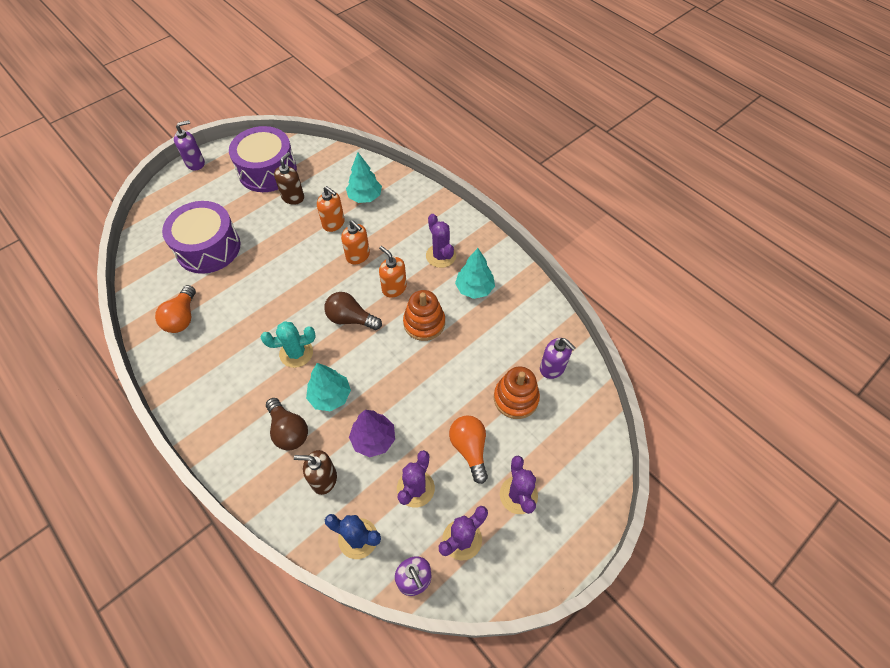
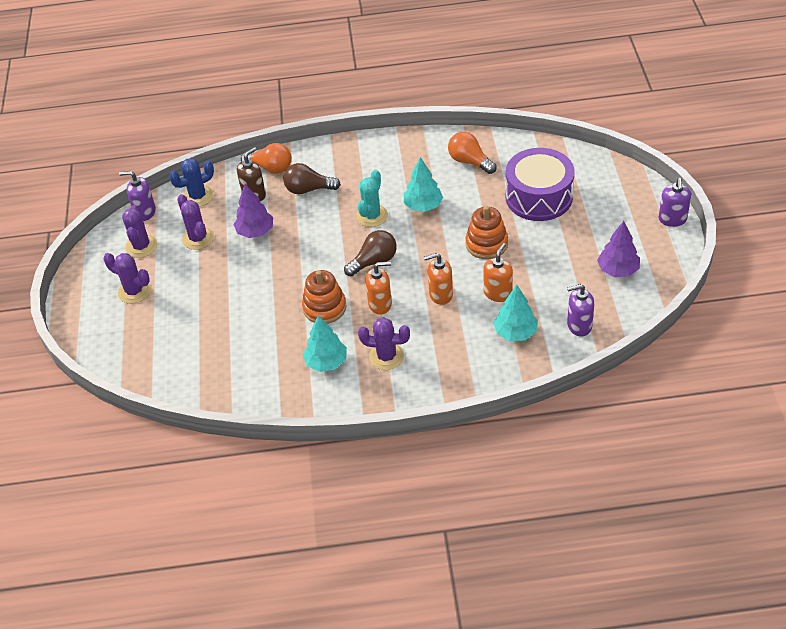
camera: 130 degrees right, 10 degrees down
(267, 171) = (618, 270): purple drum -> purple tree
(293, 197) = (560, 276): brown soap dispenser -> none
(330, 396) = (314, 221): turquoise tree -> turquoise tree (423, 206)
(333, 223) = (498, 293): orange soap dispenser -> orange soap dispenser turned 135 degrees clockwise
(469, 449) = (193, 281): orange light bulb -> orange light bulb (271, 168)
(516, 398) = (200, 331): orange stacking toy -> orange stacking toy (486, 244)
(552, 368) = (199, 372): purple soap dispenser -> purple soap dispenser (579, 326)

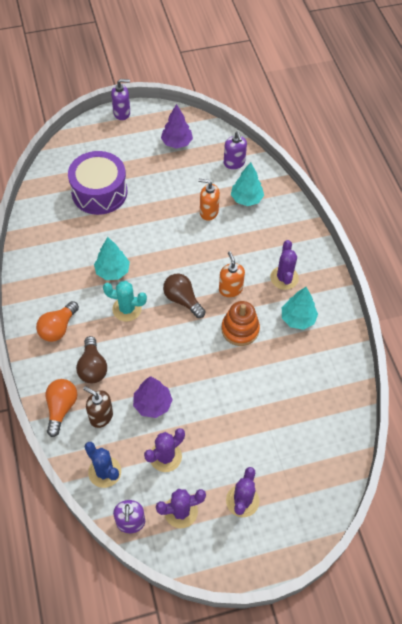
camera: 105 degrees left, 10 degrees up
(440, 295) = (215, 249): orange soap dispenser -> none
(469, 161) = (55, 242): orange light bulb -> orange light bulb (58, 328)
(486, 244) = (156, 223): orange stacking toy -> none

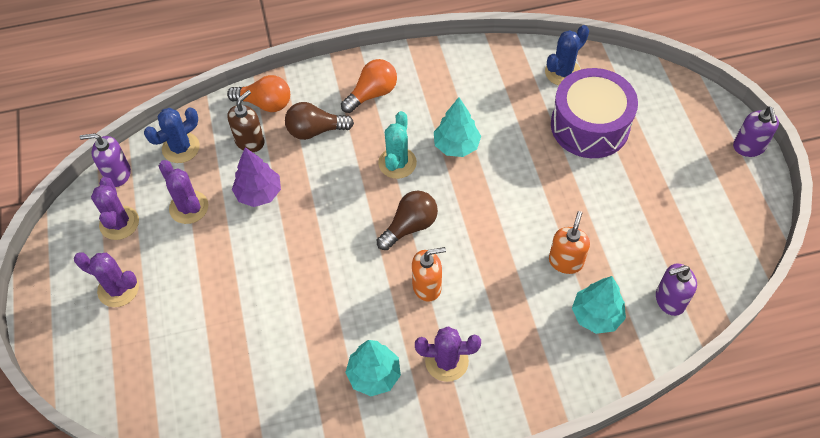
camera: 95 degrees right, 0 degrees up
(49, 205) = (562, 72): none -> blue cactus
(58, 328) = (372, 94): orange light bulb -> orange light bulb turned 105 degrees clockwise
(176, 143) = (700, 220): purple tree -> none
(240, 329) = (359, 296): orange stacking toy -> none

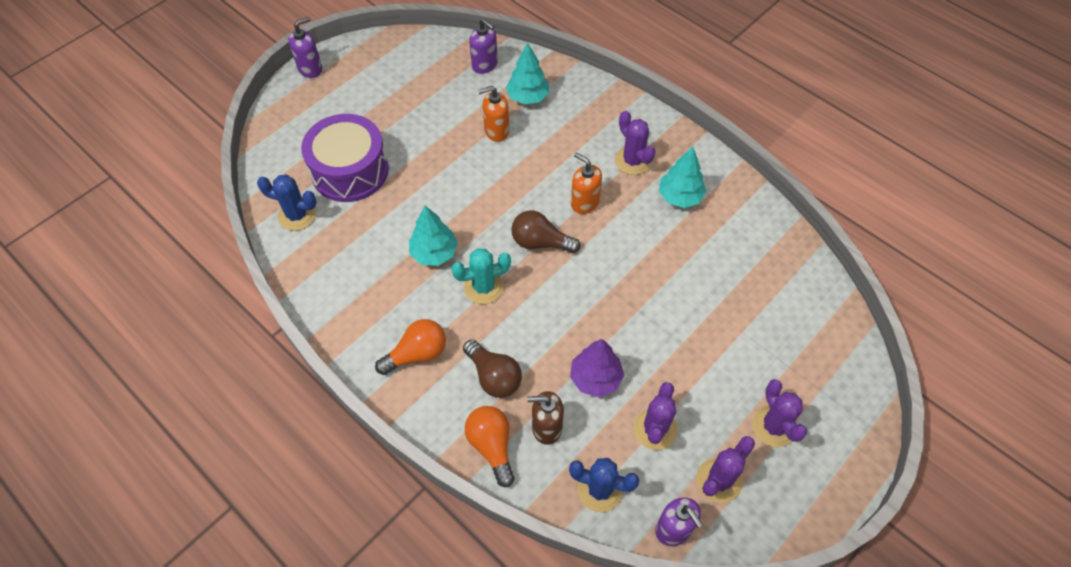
camera: 125 degrees left, 0 degrees up
(372, 94) = (417, 354): orange light bulb -> orange light bulb turned 135 degrees clockwise

